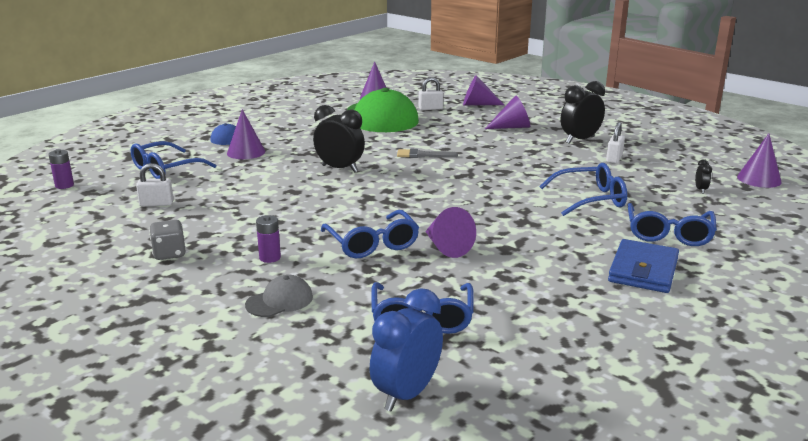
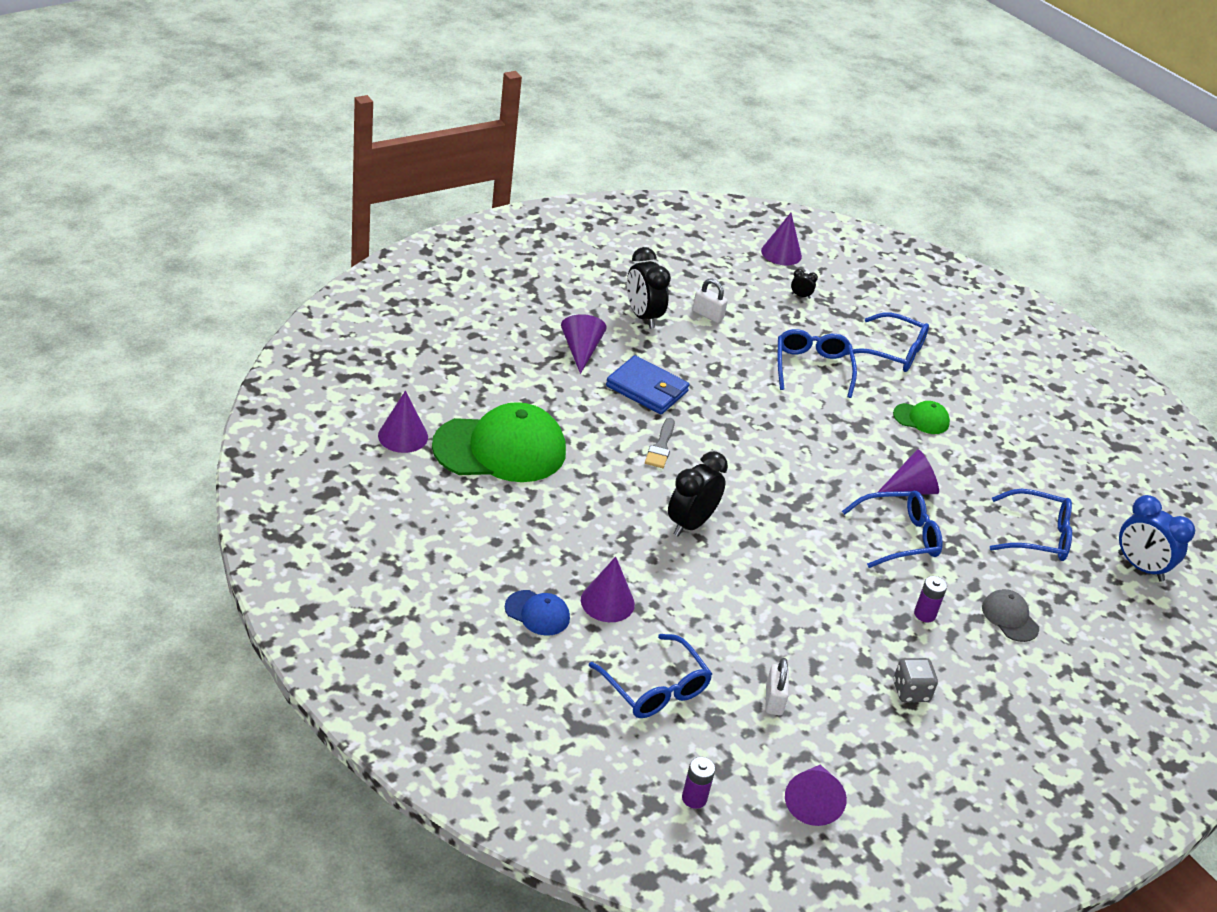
camera: 85 degrees left, 15 degrees up
(430, 108) = (478, 396): white padlock -> none
(478, 104) = (476, 351): purple cone -> purple cone (812, 802)
(568, 250) = (921, 419): none -> green cap
(643, 270) = (960, 392): blue wallet -> blue wallet (647, 389)

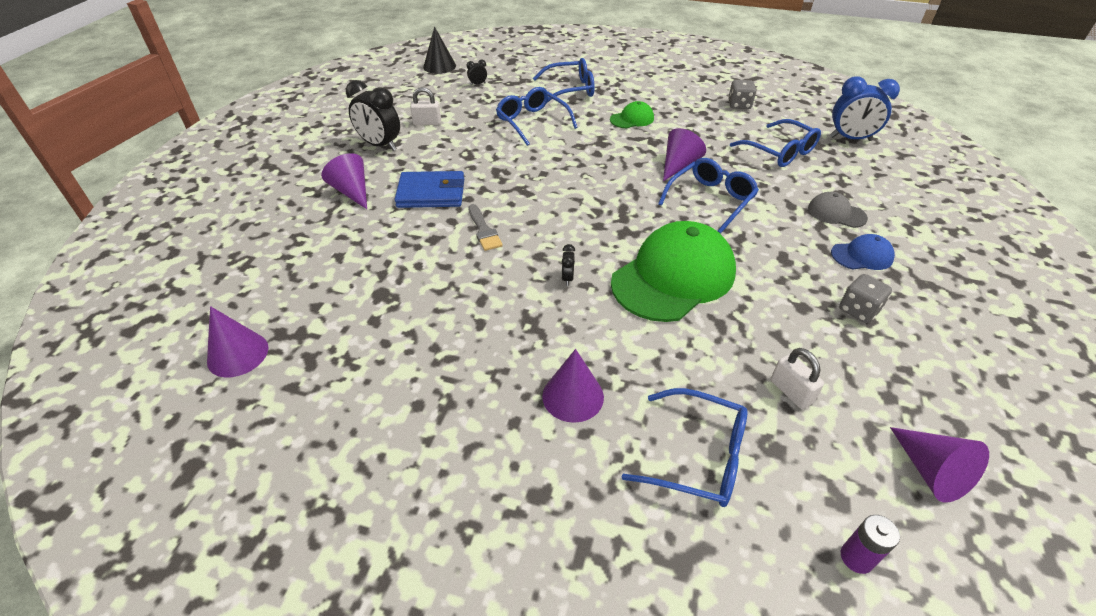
camera: 30 degrees left, 5 degrees up
(500, 449) = (348, 310): green cap -> green cap (673, 277)
(537, 613) = (523, 456): blue cap -> blue cap (862, 256)
(690, 524) = (567, 278): black clock -> black clock, size x0.44
(781, 253) = (439, 66): purple cone -> black cone
(924, 614) = (791, 244): purple battery -> none
(1037, 536) = (780, 152): blue glasses -> blue glasses turned 75 degrees clockwise
(1064, 467) = (739, 105): none -> grey dice

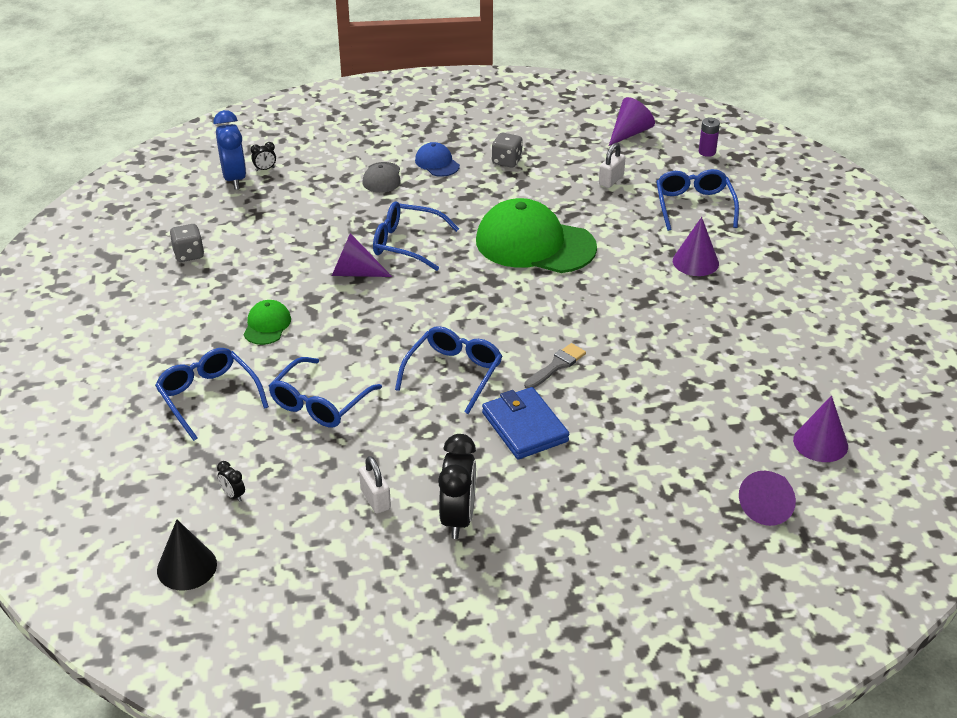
camera: 115 degrees left, 5 degrees down
(352, 192) = (567, 492): purple cone -> purple cone (768, 506)
(567, 278) = (581, 296): black clock -> black clock (265, 169)
(632, 119) = (267, 325): green cap -> green cap turned 60 degrees clockwise
(780, 152) = (287, 216): blue glasses -> blue glasses (453, 373)

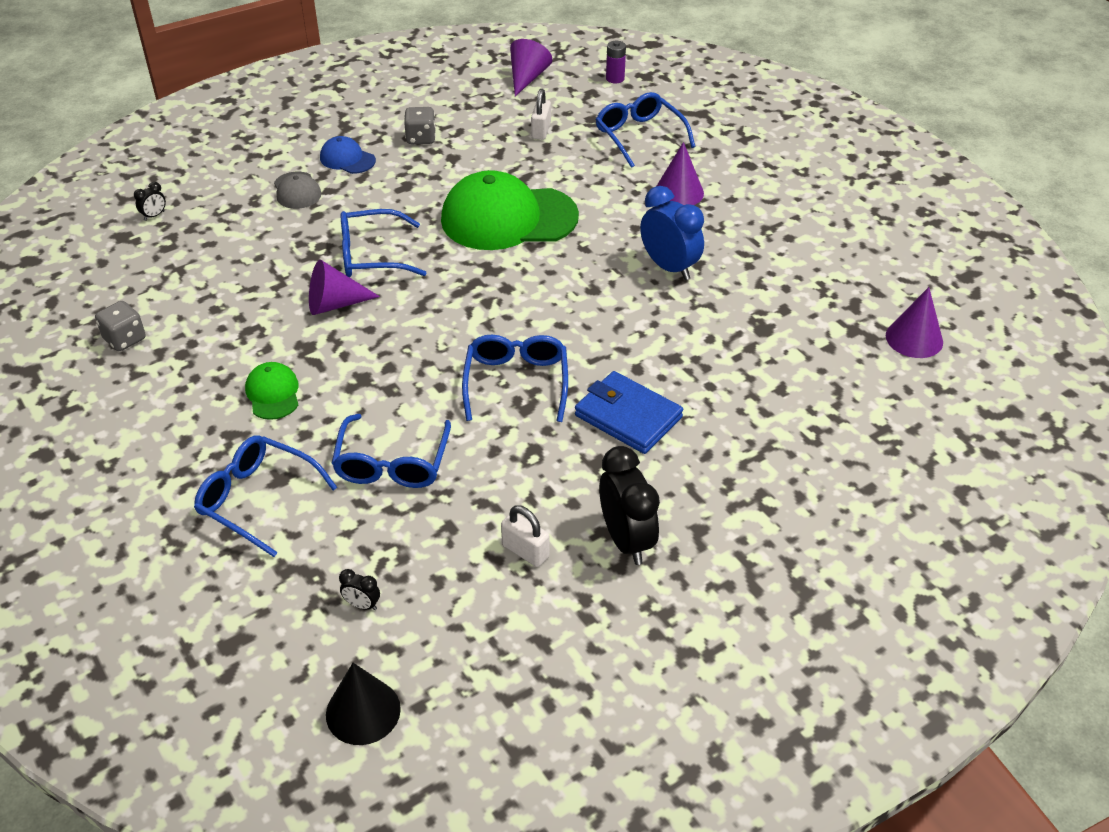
camera: 25 degrees left, 5 degrees up
(234, 179) = (124, 236): blue clock -> blue clock (669, 267)
(556, 366) = (616, 340): grey brush -> none
(768, 506) = (912, 418): purple cone -> none

